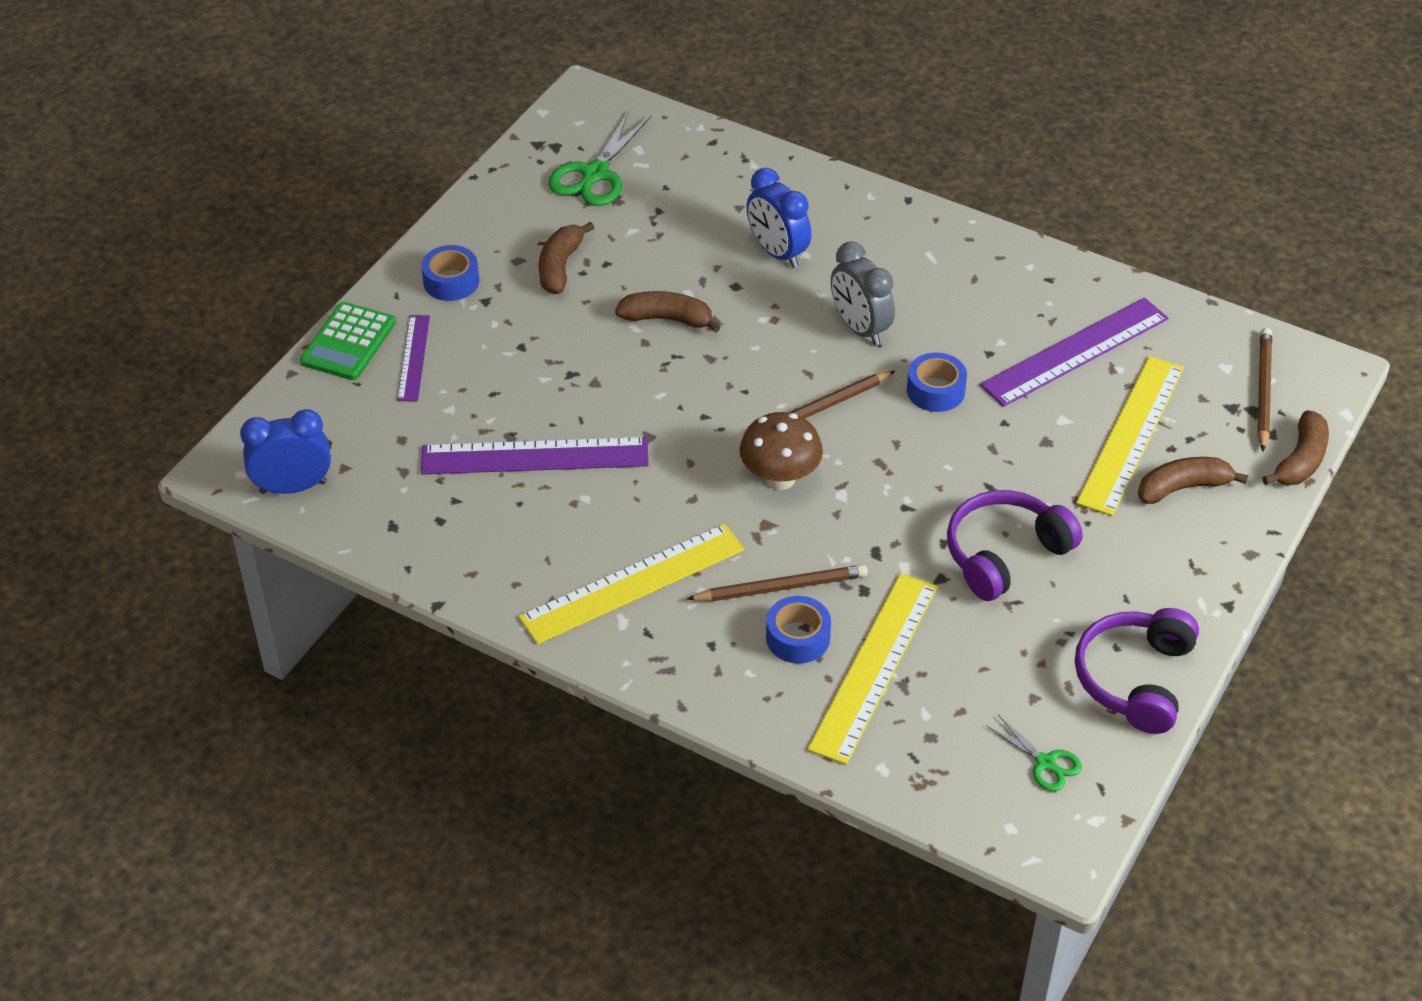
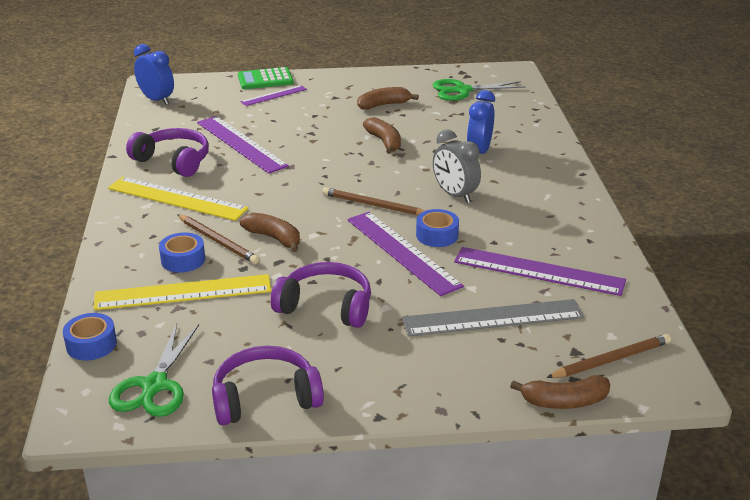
camera: 55 degrees right, 15 degrees down
(451, 281) = (337, 86): blue tape -> blue tape (91, 344)
(519, 545) = (174, 161): none -> purple headphones
(780, 478) = (303, 212): brown mushroom -> none
(860, 328) = (455, 195): grey clock -> grey clock turned 60 degrees counterclockwise
(946, 437) = (402, 252): none -> purple ruler
(1045, 763) = (154, 385): green scissors -> green scissors, size x1.79
(1131, 434) = (493, 318): yellow ruler -> grey ruler
(1183, 488) = (469, 357): brown banana -> brown banana (274, 238)

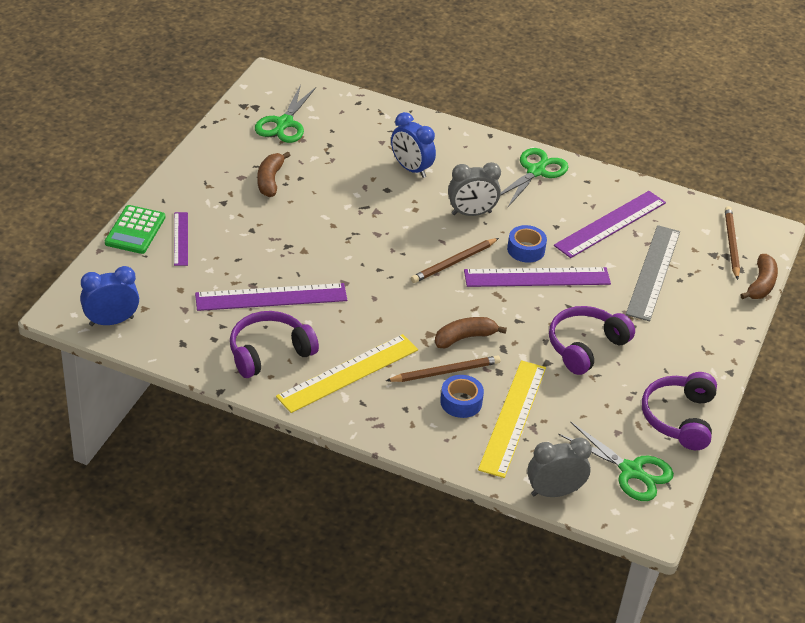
camera: 65 degrees left, 10 degrees up
(91, 344) = (554, 492): blue tape -> grey clock
(384, 142) = (345, 211): brown banana -> none
(563, 209) = (536, 171): none -> green scissors

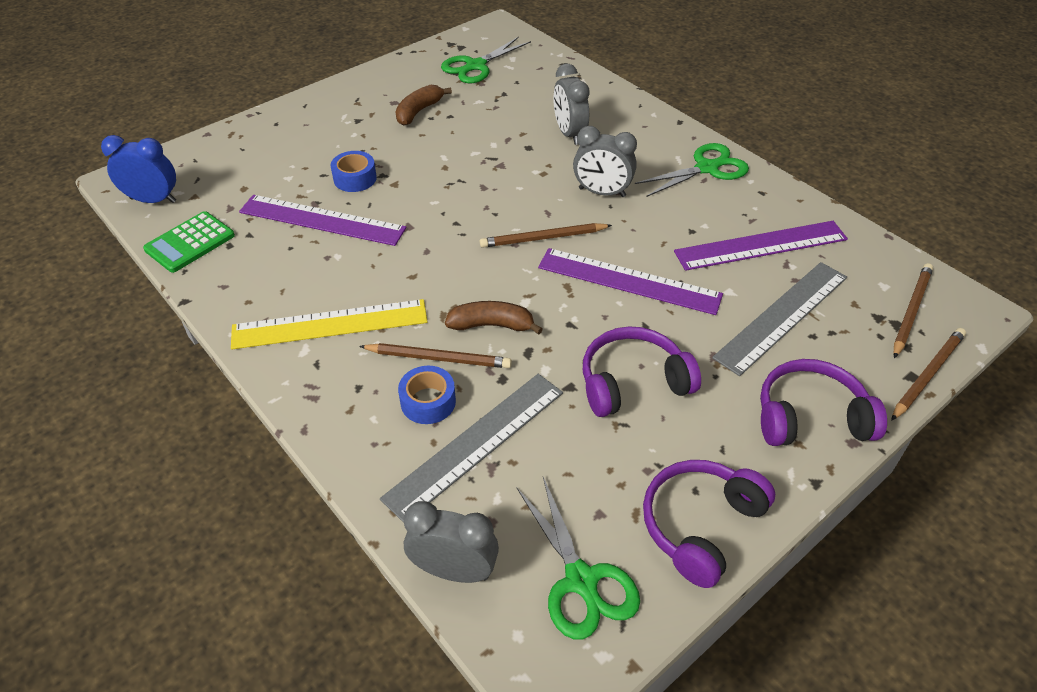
camera: 30 degrees right, 5 degrees up
(135, 230) = (255, 124): green calculator -> green calculator (190, 243)
(181, 238) = (288, 142): purple ruler -> none
(269, 352) = (269, 275): purple headphones -> purple headphones (810, 417)
(411, 169) = (569, 134): blue clock -> grey clock
(512, 417) = (476, 444): yellow ruler -> grey ruler
(526, 249) = (637, 246): blue tape -> blue tape (355, 178)
(761, 284) = (927, 374): brown banana -> brown pencil

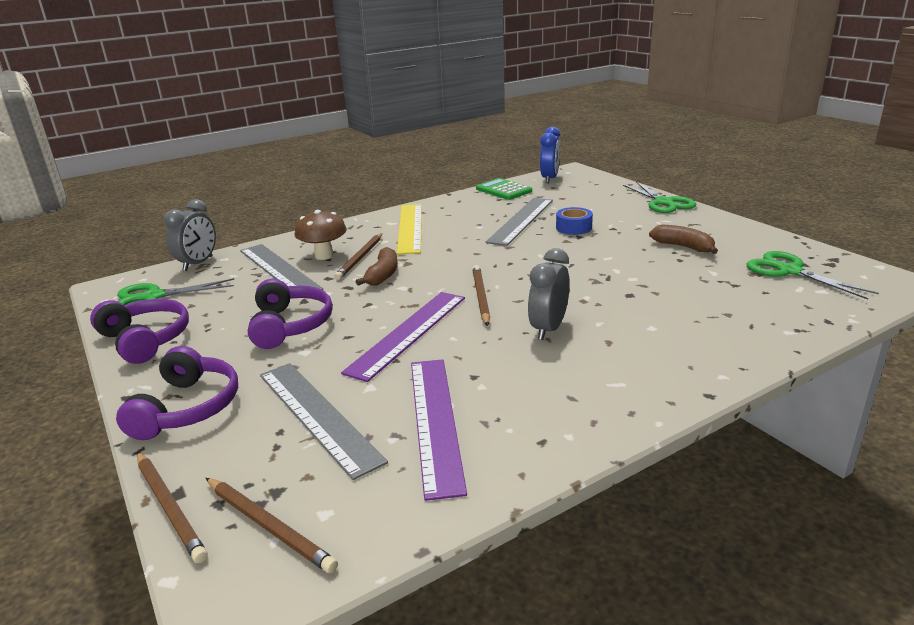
camera: 100 degrees right, 20 degrees down
(322, 220) = (521, 220): purple ruler -> grey ruler
(428, 401) = (324, 256): blue tape -> brown mushroom
(569, 134) = (660, 317): grey clock -> none
(707, 168) = (597, 403): green scissors -> green scissors (663, 202)

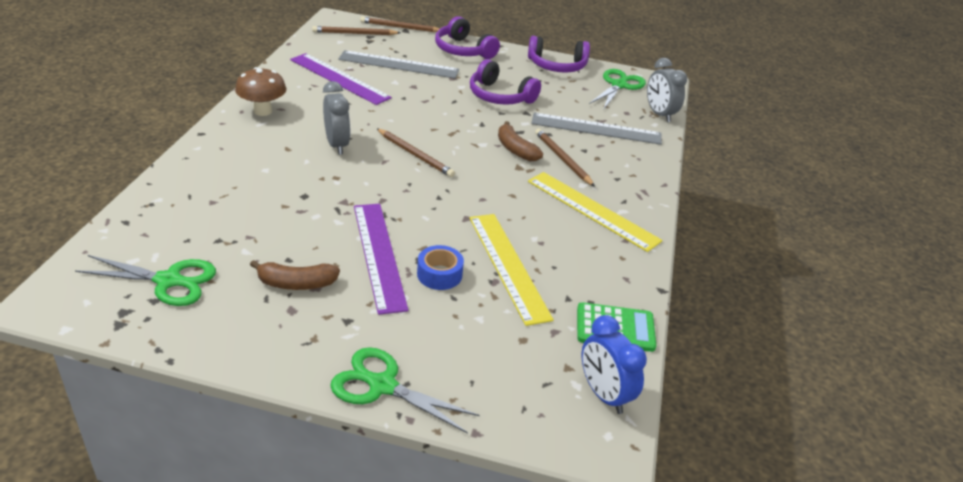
camera: 130 degrees right, 10 degrees up
(324, 256) = (593, 151): brown mushroom -> brown mushroom (263, 111)
(408, 333) = (422, 114): purple ruler -> purple ruler (379, 255)
(521, 220) = (508, 266): grey ruler -> yellow ruler

